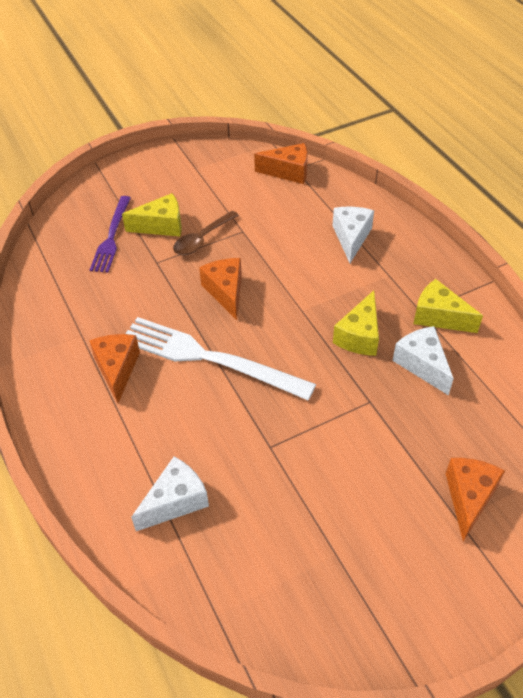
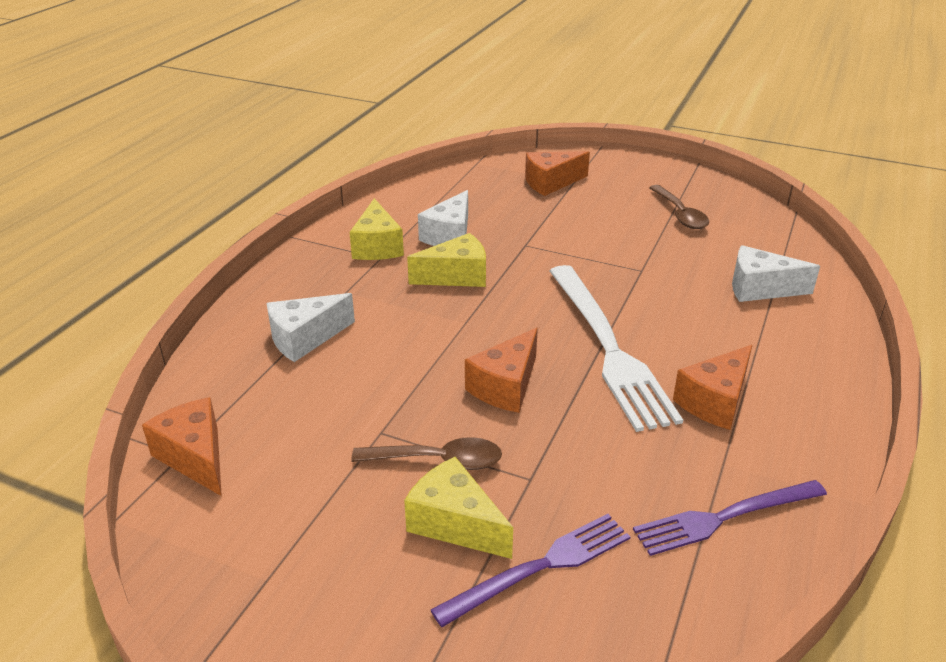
camera: 130 degrees left, 15 degrees down
(59, 309) = (725, 517): none -> purple fork
(325, 553) = (680, 214): none -> brown spoon

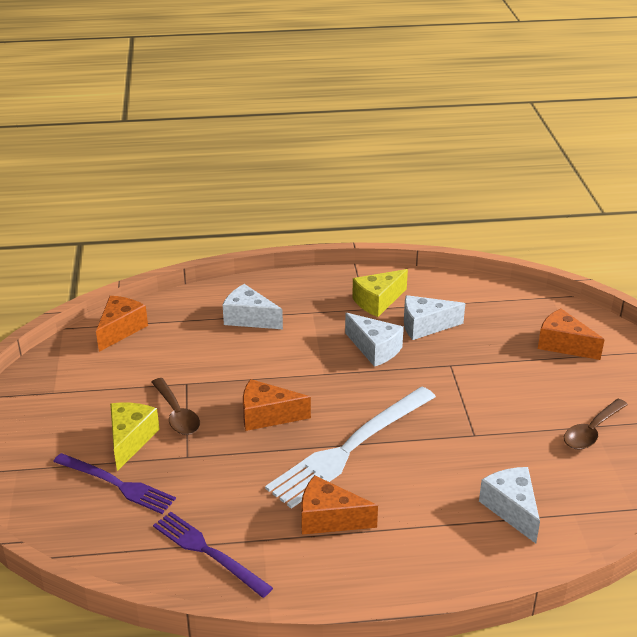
camera: 60 degrees right, 0 degrees up
(456, 276) = (374, 349): yellow cheese -> white cheese

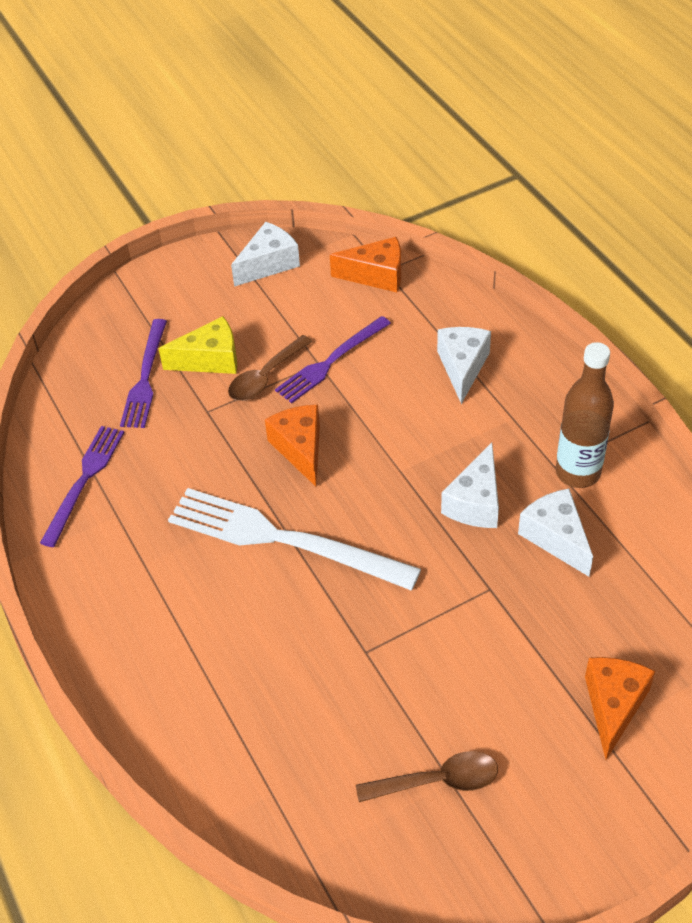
camera: 70 degrees right, 15 degrees up
(190, 376) = (331, 361): none -> purple fork
(329, 519) = (166, 558): orange cheese -> none
(377, 301) = (577, 472): yellow cheese -> brown bottle
(512, 509) = (251, 724): white cheese -> white cheese (269, 264)
(591, 431) = (438, 781): brown spoon -> brown spoon turned 150 degrees clockwise

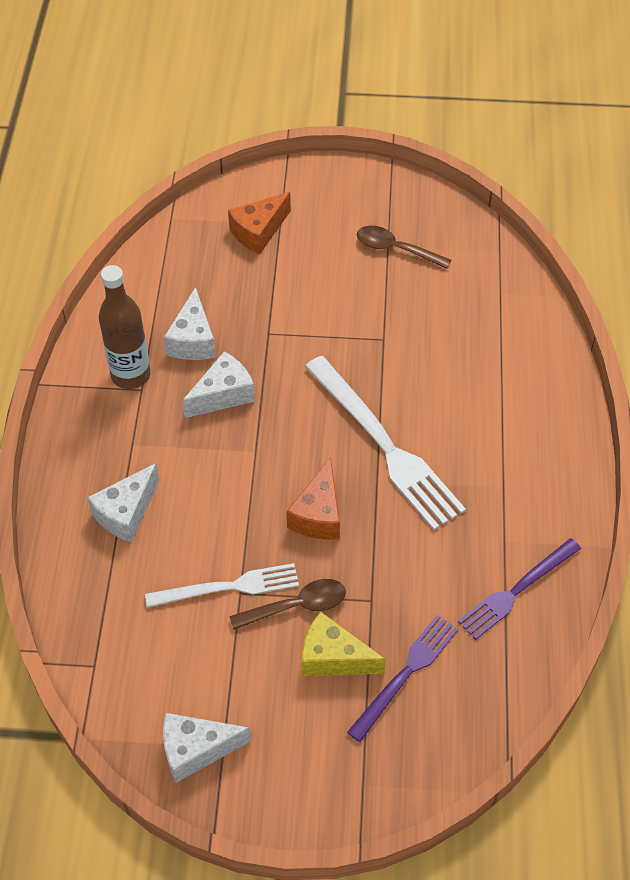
camera: 150 degrees left, 5 degrees up
(331, 361) = (228, 587): purple fork -> white fork
(376, 275) = (108, 664): orange cheese -> none

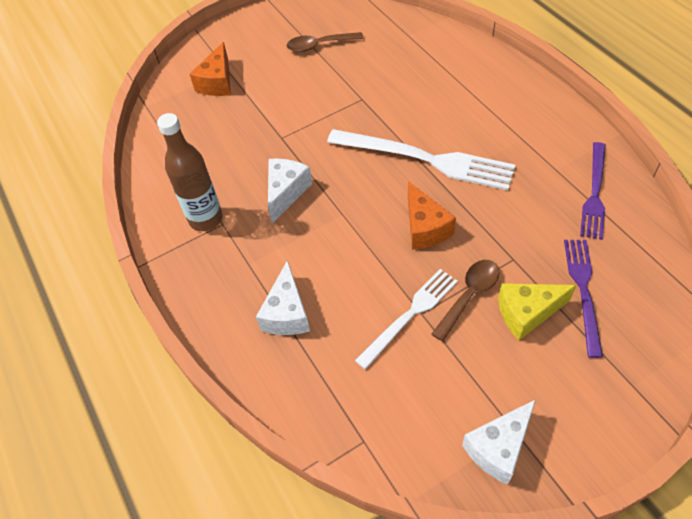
camera: 30 degrees left, 0 degrees up
(193, 340) = (232, 171): white cheese -> none

